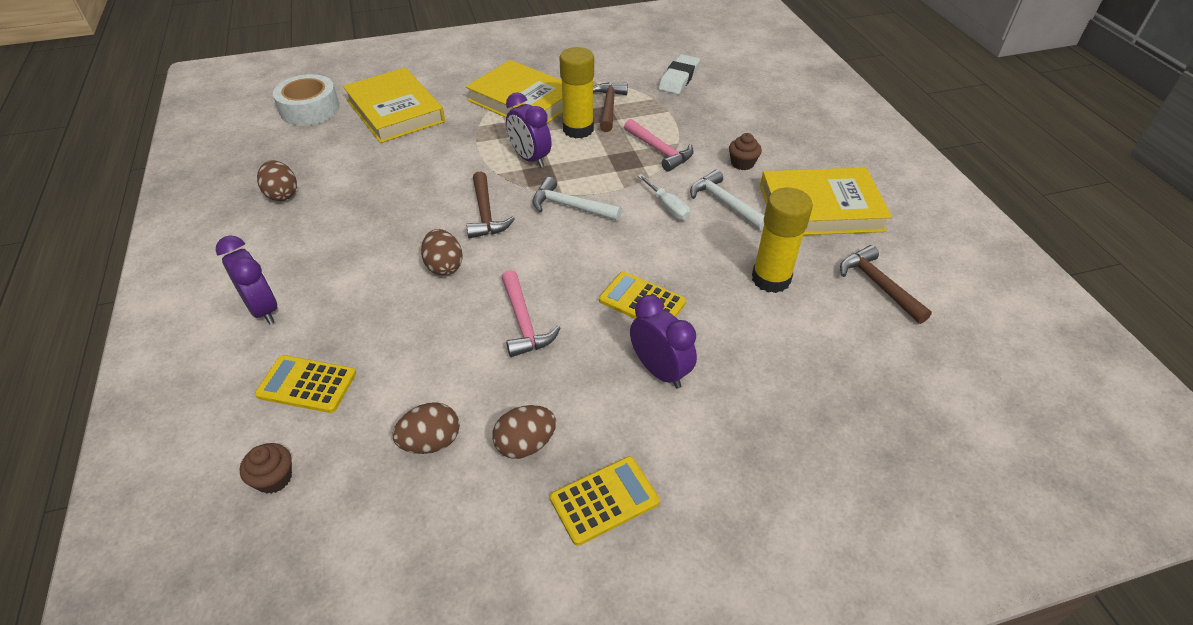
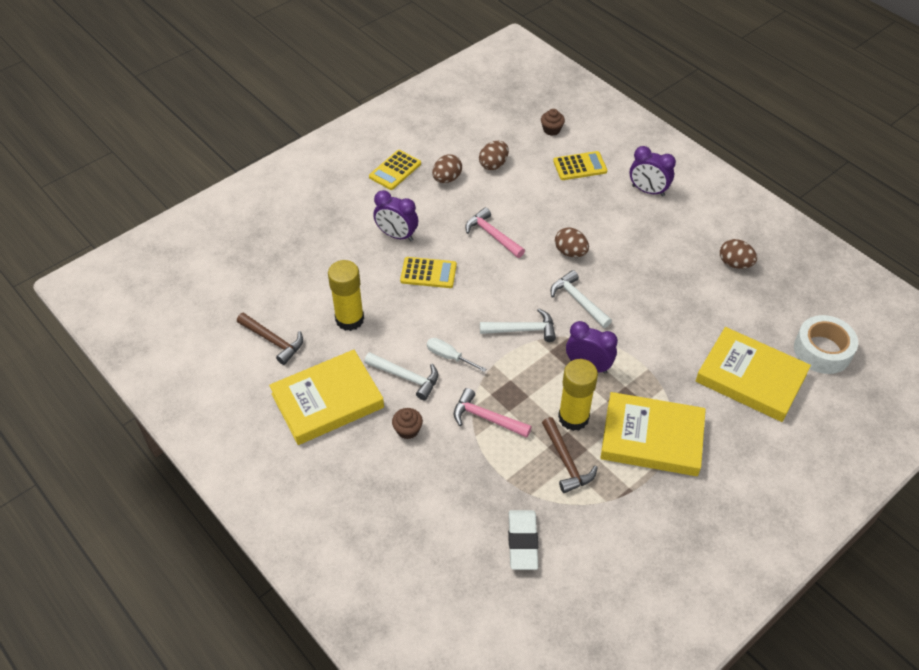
camera: 155 degrees right, 5 degrees up
(486, 214) = (578, 300): brown hammer -> white hammer

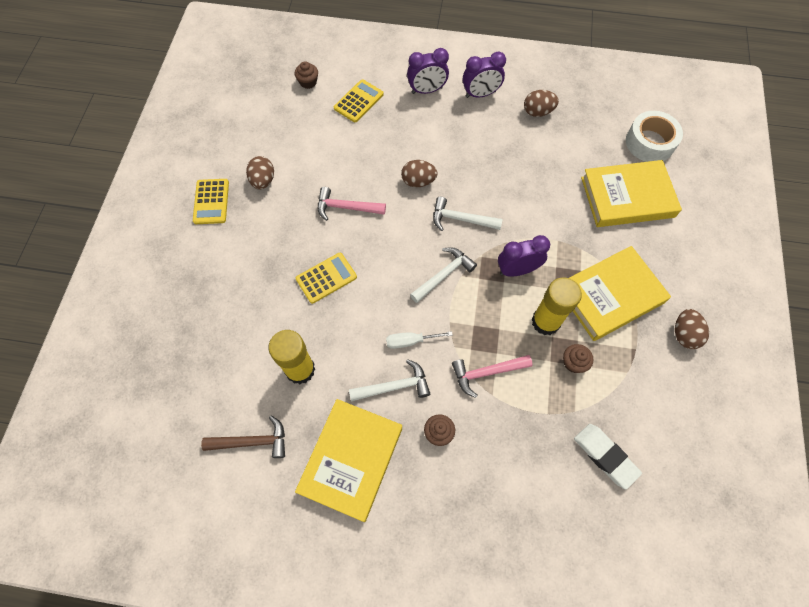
camera: 40 degrees left, 15 degrees up
(397, 235) = (268, 262): purple clock -> purple clock (480, 94)
(493, 165) = (290, 143): brown egg -> brown egg (684, 334)
(566, 461) = (573, 363): brown hammer -> brown cupcake

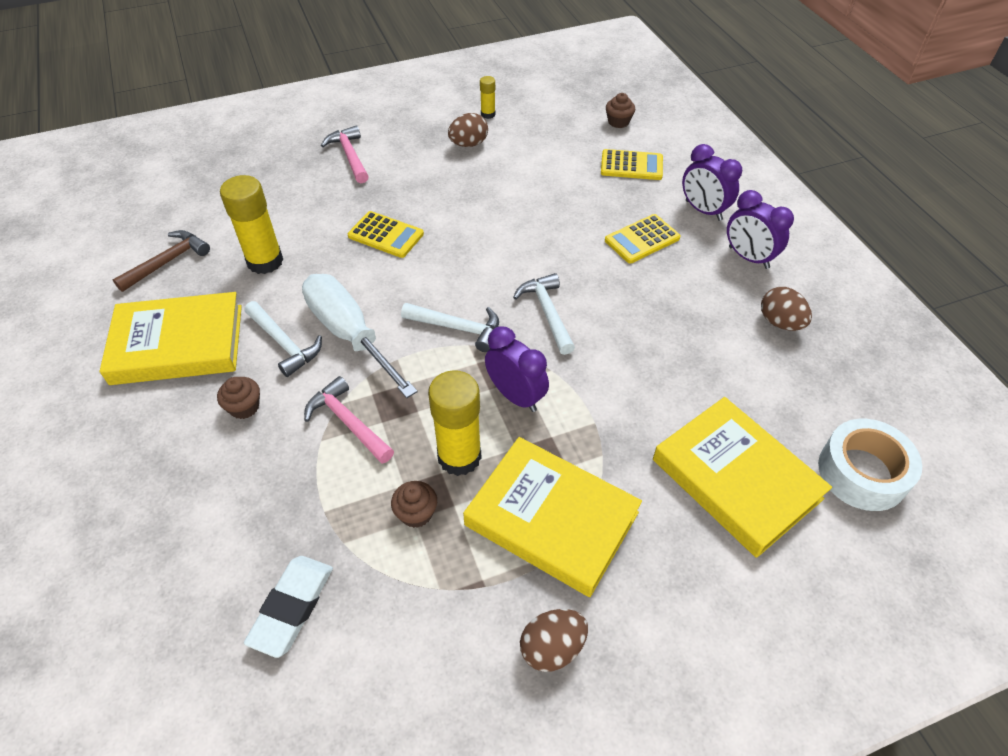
camera: 60 degrees right, 15 degrees down
(211, 202) = (417, 123): yellow calculator -> yellow calculator (642, 239)
(237, 152) = (488, 114): none -> yellow glue stick
(252, 441) = (168, 262): brown hammer -> brown hammer turned 105 degrees counterclockwise
(346, 207) = (484, 213): pink hammer -> pink hammer (350, 156)
(410, 341) = (350, 334): white screwdriver -> white screwdriver, size x2.08
(418, 181) = (568, 255): brown egg -> none

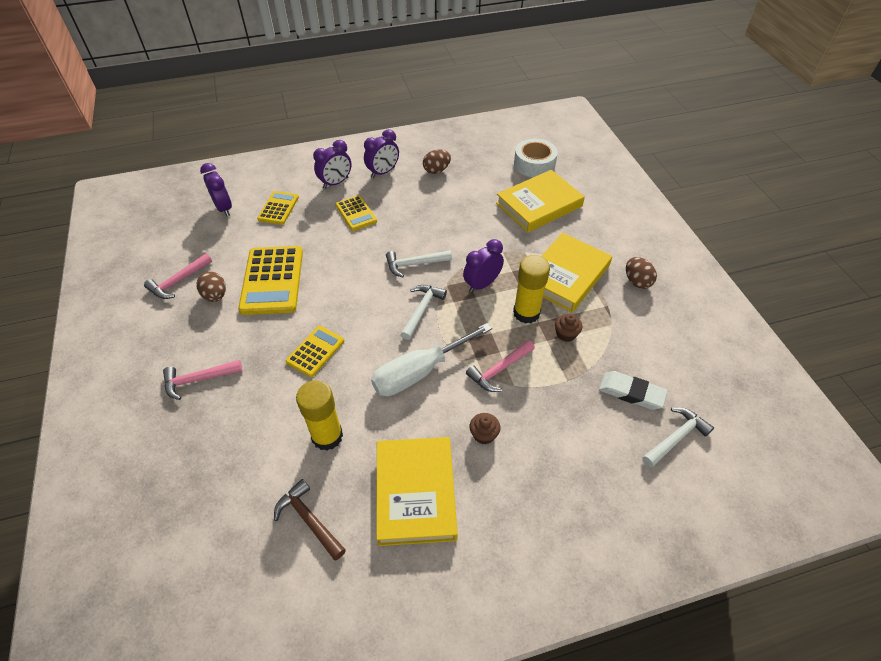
camera: 85 degrees left, 0 degrees up
(284, 344) = (424, 413): white hammer -> white hammer (676, 437)
(488, 114) = (178, 281): yellow glue stick -> pink hammer
(498, 182) = (272, 280): none -> yellow calculator
(618, 122) = (224, 208): brown cupcake -> purple clock

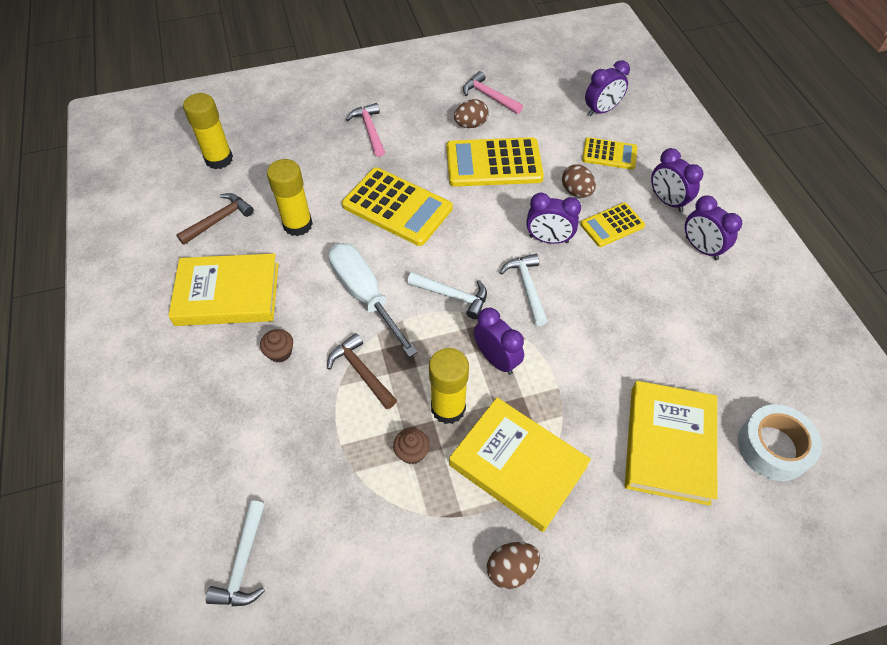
camera: 90 degrees right, 5 degrees up
(205, 538) = (219, 159): none -> yellow glue stick
(315, 351) = (397, 207): yellow calculator -> yellow calculator, size x1.76
(366, 249) = (548, 239): none -> purple clock
(436, 170) = (721, 310): brown egg -> brown egg (576, 192)
(499, 370) = (361, 372): pink hammer -> brown hammer
(539, 205) = (669, 444): yellow book -> yellow book turned 45 degrees clockwise
(631, 393) = (314, 520): white eraser -> none
(676, 437) = (243, 563): white hammer -> white hammer turned 45 degrees clockwise

